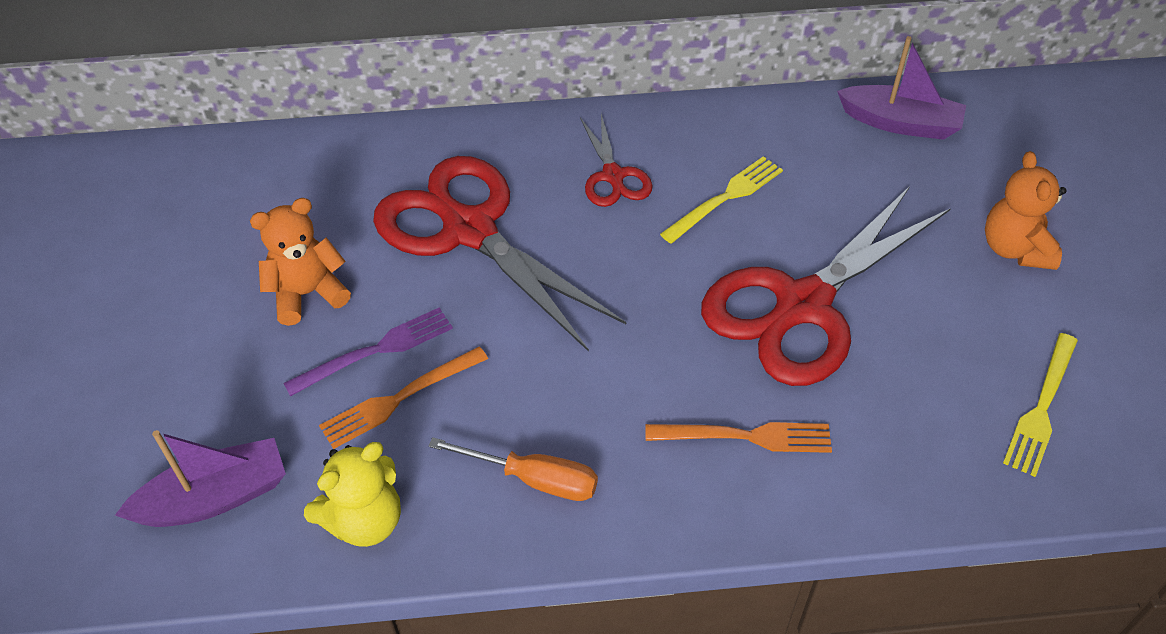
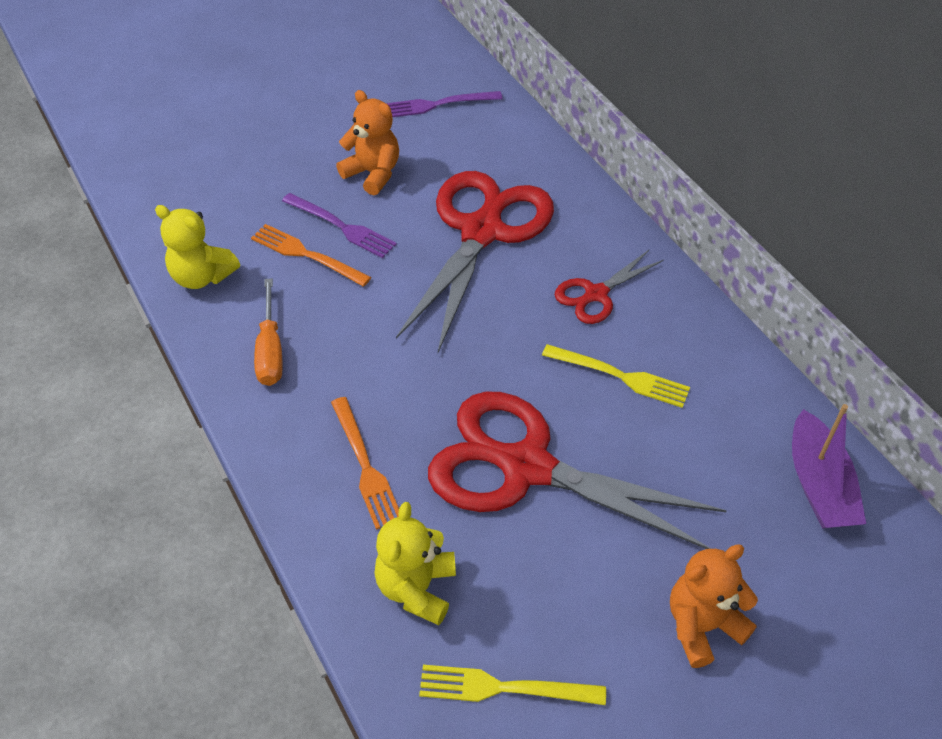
camera: 65 degrees right, 0 degrees up
(215, 497) = (192, 201): purple boat -> none
(235, 199) = (436, 105): none -> purple fork
(914, 440) = (416, 588): none -> yellow teddy bear

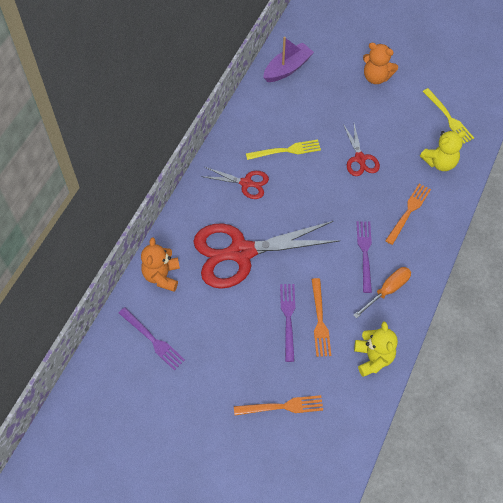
camera: 125 degrees left, 10 degrees up
(243, 166) = (283, 406): none -> orange fork
(352, 362) = (364, 252): none -> purple fork
(373, 174) = (237, 332): orange teddy bear -> orange teddy bear (162, 276)
(524, 467) = (360, 159): red scissors -> red scissors, size x0.49
(622, 377) = (287, 150): yellow fork -> yellow fork turned 90 degrees clockwise

